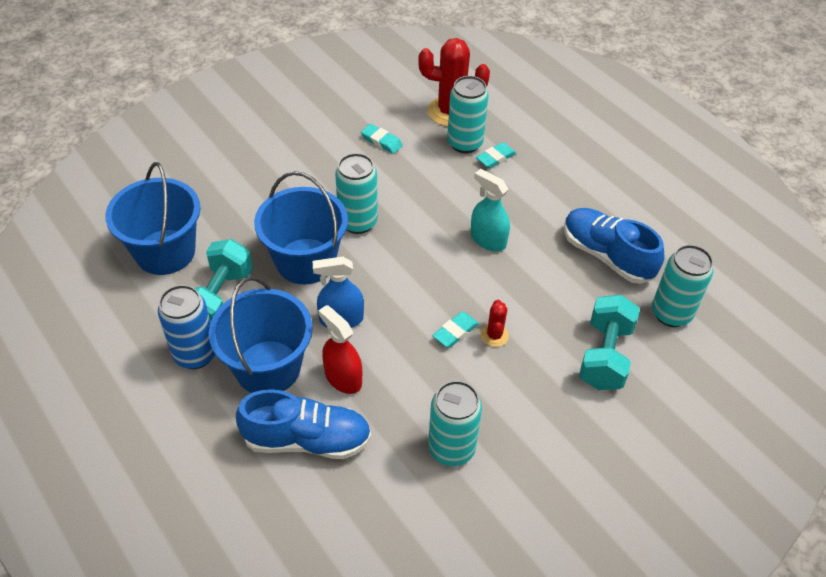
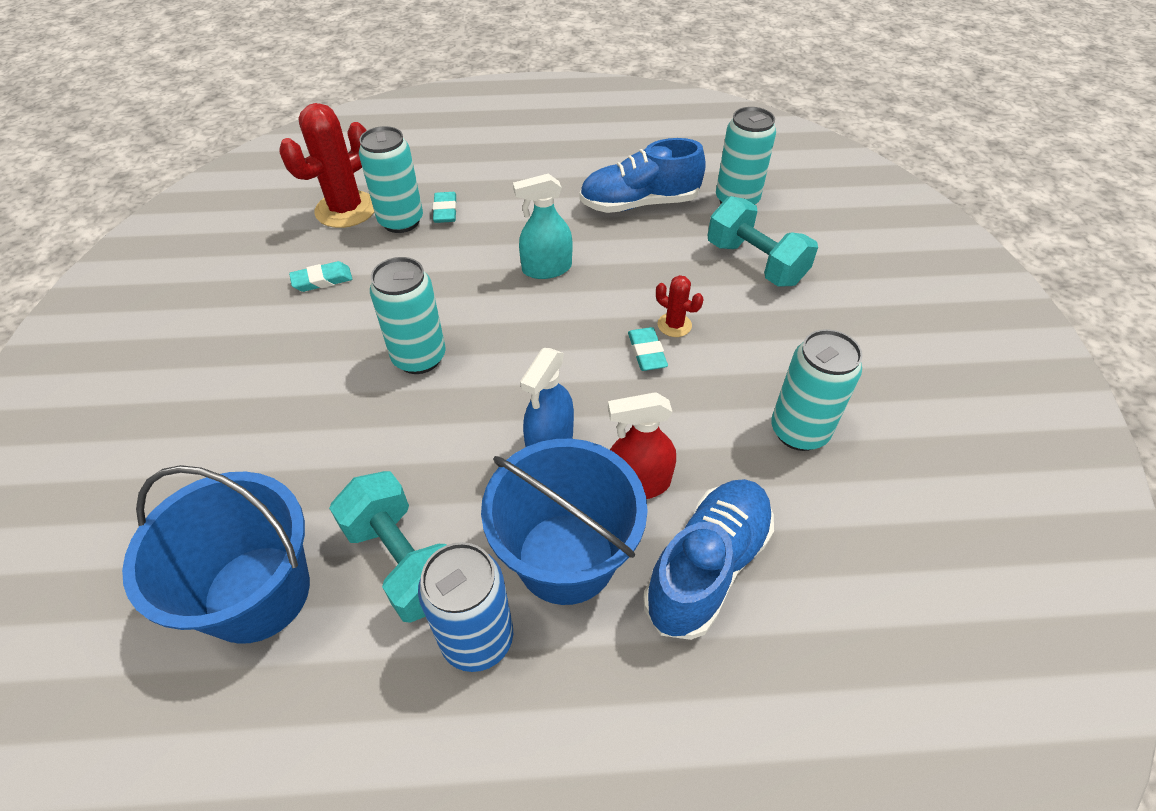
camera: 55 degrees left, 0 degrees up
(305, 261) = (430, 435): blue bucket -> none

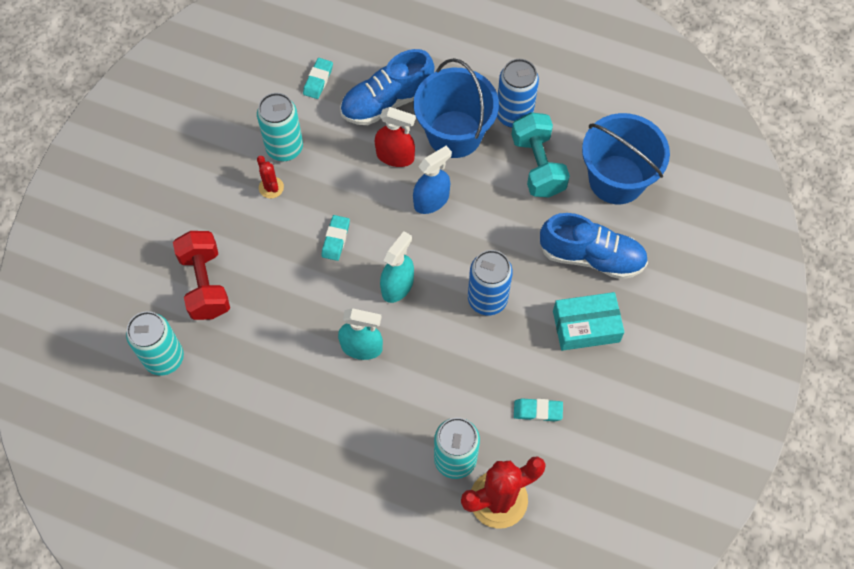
camera: 155 degrees left, 15 degrees up
(278, 373) = (586, 326): none -> turquoise box
(419, 358) = (487, 299): turquoise can -> blue can
(445, 211) = (412, 457): turquoise eraser -> turquoise eraser (318, 80)
(539, 333) = (397, 286): none -> turquoise spray bottle
(639, 204) = (245, 391): blue shoe -> blue shoe (591, 256)
(674, 325) = (303, 253): red cactus -> red cactus (271, 187)
(755, 263) = (205, 284): turquoise dumbbell -> red dumbbell

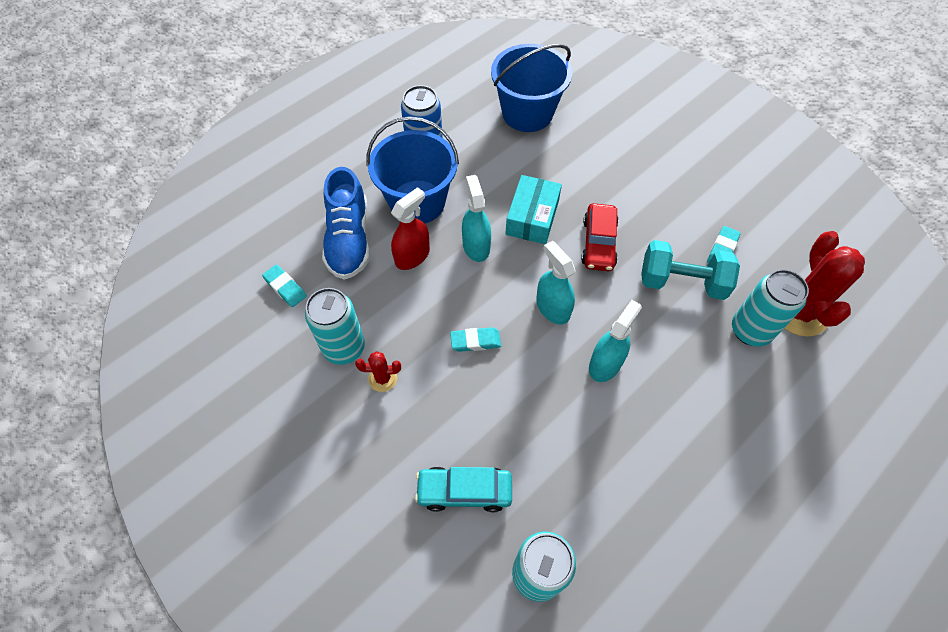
camera: 65 degrees left, 5 degrees down
(205, 284) = (464, 491): red dumbbell -> turquoise car
(336, 239) = (475, 341): turquoise eraser -> turquoise eraser turned 45 degrees counterclockwise
(431, 200) = (476, 246): blue spray bottle -> turquoise spray bottle
(487, 299) = (598, 243): blue can -> red car
(538, 165) = (485, 157): turquoise dumbbell -> turquoise dumbbell (682, 282)
(586, 326) = (654, 185): turquoise box -> turquoise box (532, 217)
(591, 256) = (590, 156): blue shoe -> none

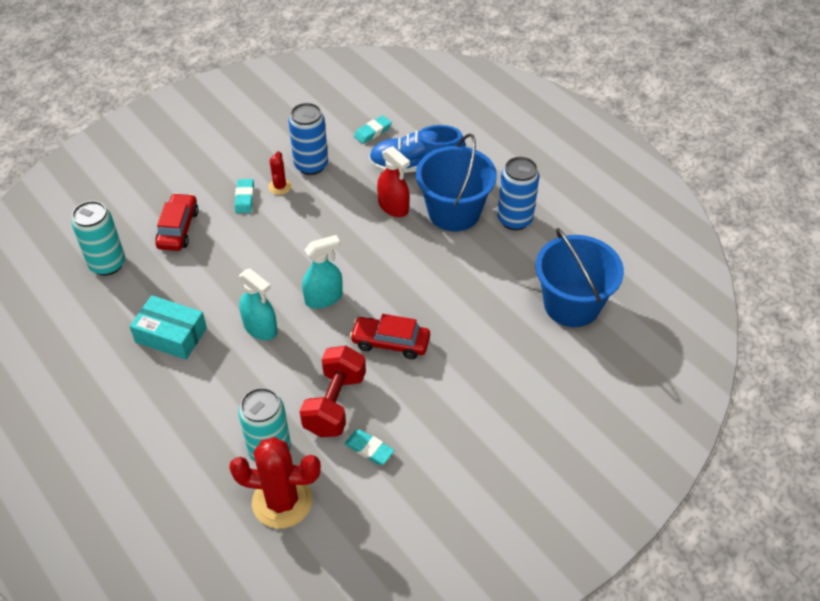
camera: 95 degrees right, 10 degrees down
(344, 348) = (311, 165): turquoise can -> blue can
(464, 491) = (178, 229): turquoise car -> red car
(475, 341) = (301, 243): turquoise eraser -> turquoise eraser (244, 198)
(476, 246) = (399, 250): turquoise spray bottle -> none
(532, 217) = (428, 294): turquoise box -> turquoise box (171, 335)
(682, 282) = (335, 404): turquoise dumbbell -> red dumbbell

